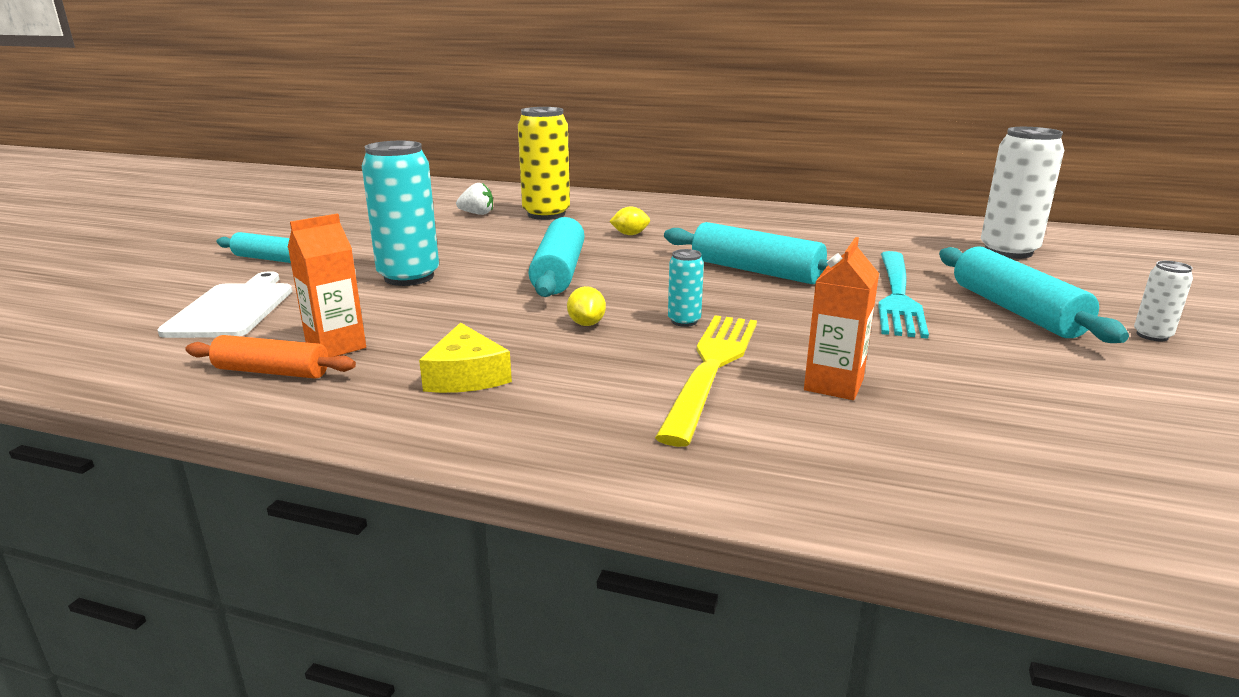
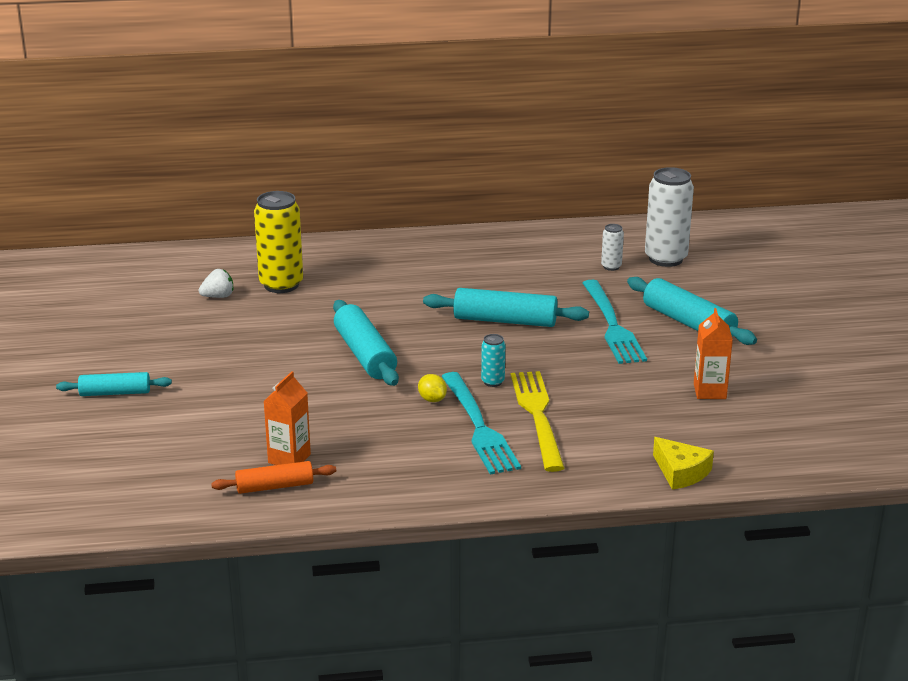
camera: 25 degrees left, 5 degrees up
(233, 308) = (166, 447): white cutting board -> none
(409, 277) = (257, 386): turquoise can -> none
(466, 376) = (399, 458): yellow cheese -> yellow cheese (681, 472)
(614, 363) = (479, 427): none -> turquoise fork
(630, 234) = (378, 297): yellow lemon -> none
(833, 385) = (612, 411): orange carton -> orange carton (709, 391)
(1152, 335) = (768, 328): white can -> white can (611, 267)

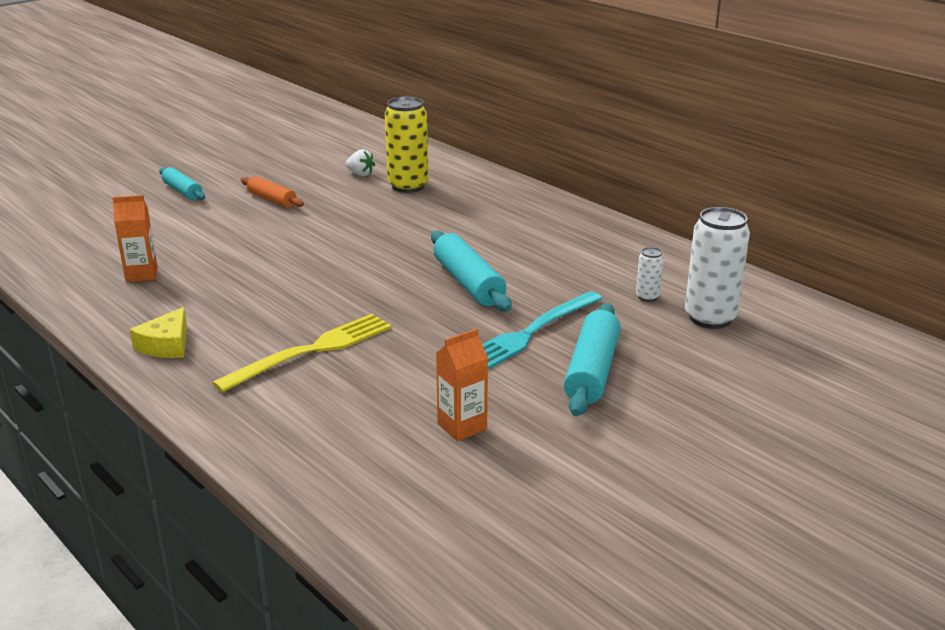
camera: 55 degrees right, 0 degrees up
(274, 486) = (95, 283): orange rolling pin -> orange rolling pin (272, 199)
(365, 354) = (335, 248): turquoise rolling pin -> none
(432, 399) = (291, 297): yellow lemon -> none
(479, 427) = (264, 331): turquoise fork -> none
(493, 382) = (350, 312): turquoise can -> none
(681, 472) = (277, 459): yellow cheese -> yellow cheese (166, 345)

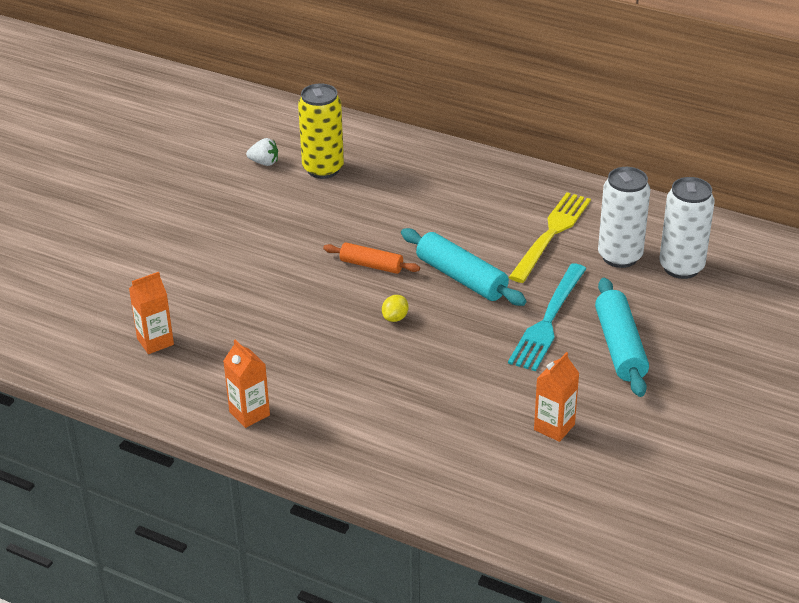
camera: 20 degrees left, 10 degrees up
(166, 345) = (249, 413): yellow cheese -> orange carton
(182, 191) = (101, 226): turquoise rolling pin -> none
(272, 199) = (202, 217): orange rolling pin -> orange rolling pin (371, 265)
(312, 351) = (381, 386): yellow fork -> yellow fork (551, 234)
(376, 300) = (395, 318): none -> yellow lemon
(647, 297) = (620, 256): white can -> white can, size x2.11

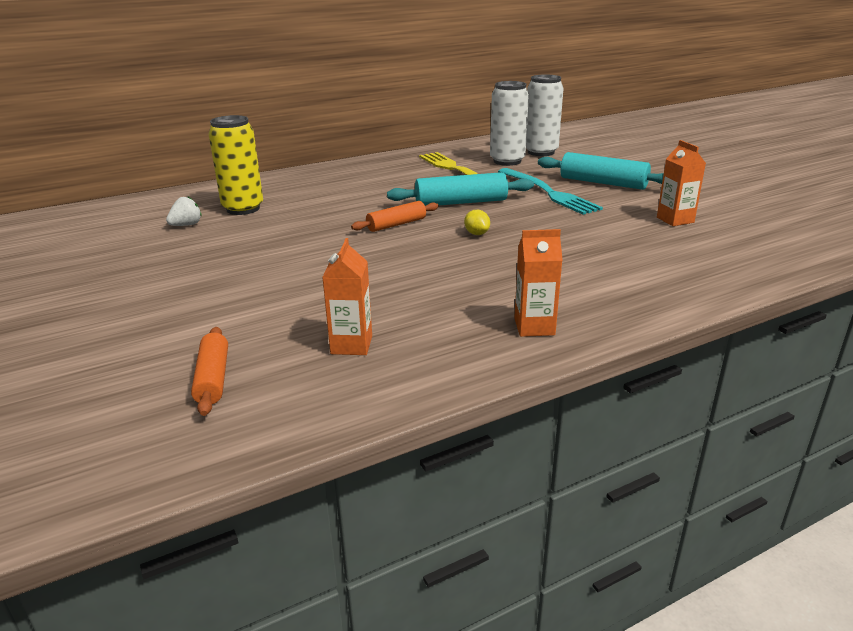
camera: 55 degrees left, 10 degrees down
(74, 308) = (213, 378): none -> orange rolling pin

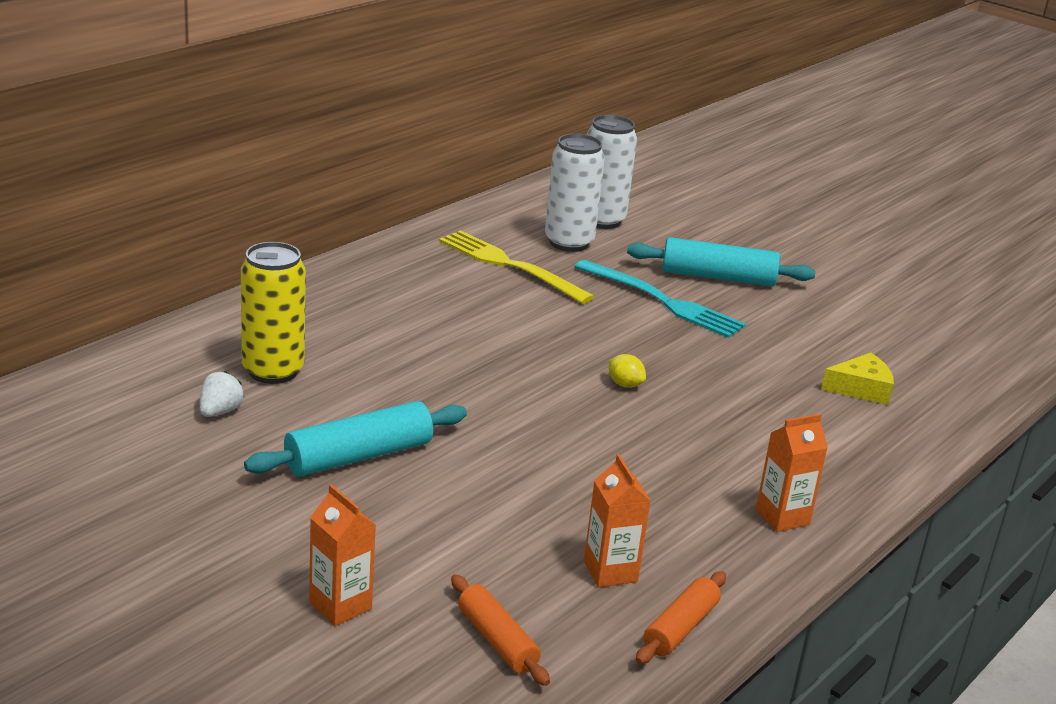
camera: 25 degrees left, 0 degrees up
(396, 224) = (512, 379): orange rolling pin -> orange rolling pin (680, 628)
(461, 202) = (565, 330): turquoise rolling pin -> turquoise rolling pin (359, 456)
(674, 251) = (861, 388): none -> yellow cheese
(675, 220) = (836, 337): orange carton -> orange carton (340, 606)

